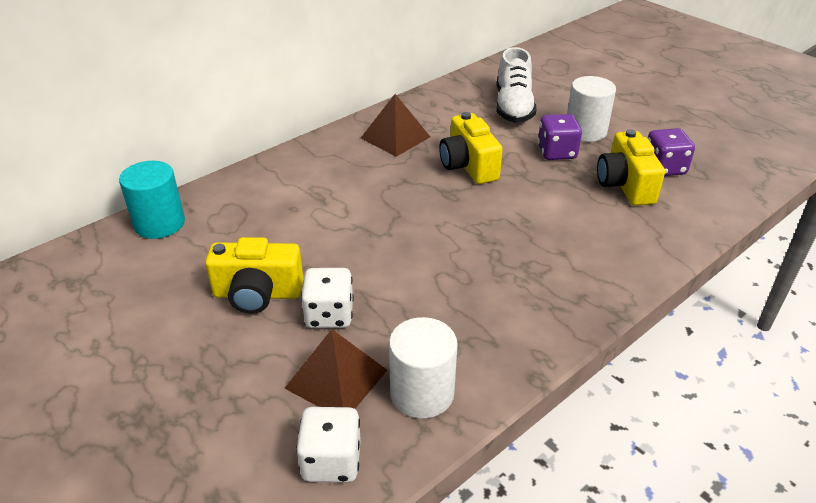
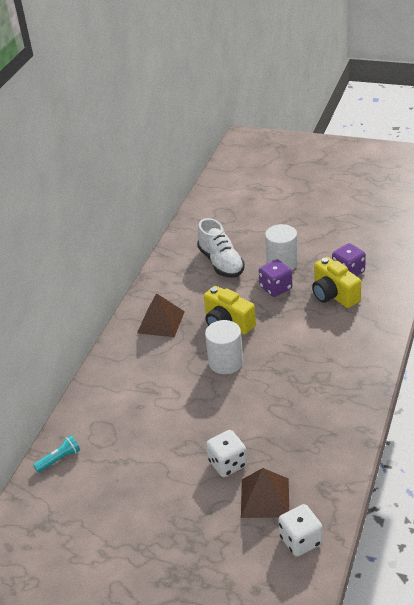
camera: 25 degrees left, 0 degrees up
(159, 223) = (59, 459): turquoise cylinder -> turquoise flashlight
(257, 294) = (172, 473): yellow camera -> none
(422, 393) = (317, 481): white cylinder -> white cylinder (226, 362)

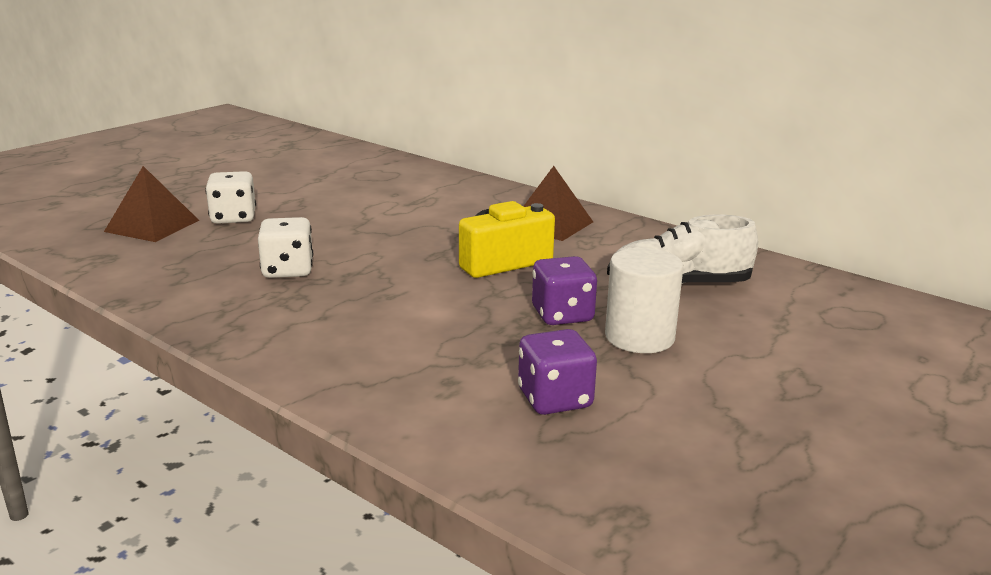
camera: 105 degrees right, 15 degrees down
(59, 459) = (364, 156): turquoise flashlight -> none
(226, 362) = (414, 246): white cylinder -> none
(300, 540) = (64, 230): white dice -> white dice (288, 270)
(334, 295) = (490, 363): yellow camera -> none

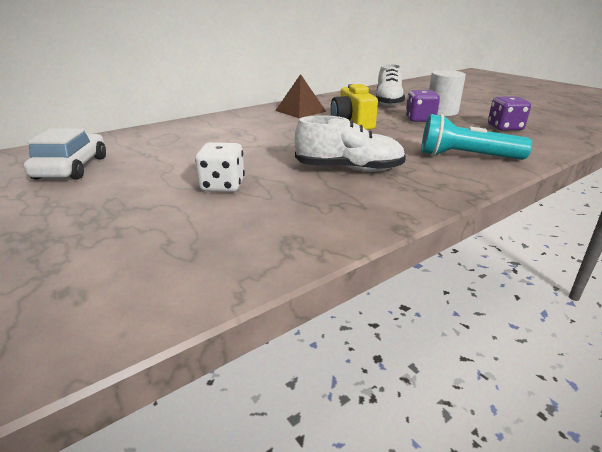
camera: 75 degrees left, 5 degrees up
(152, 226) = (215, 220): brown pyramid -> none
(277, 160) = (72, 168): none -> white car
(288, 270) = (349, 169): white dice -> white shoe
(354, 348) = (466, 157): none -> turquoise flashlight

